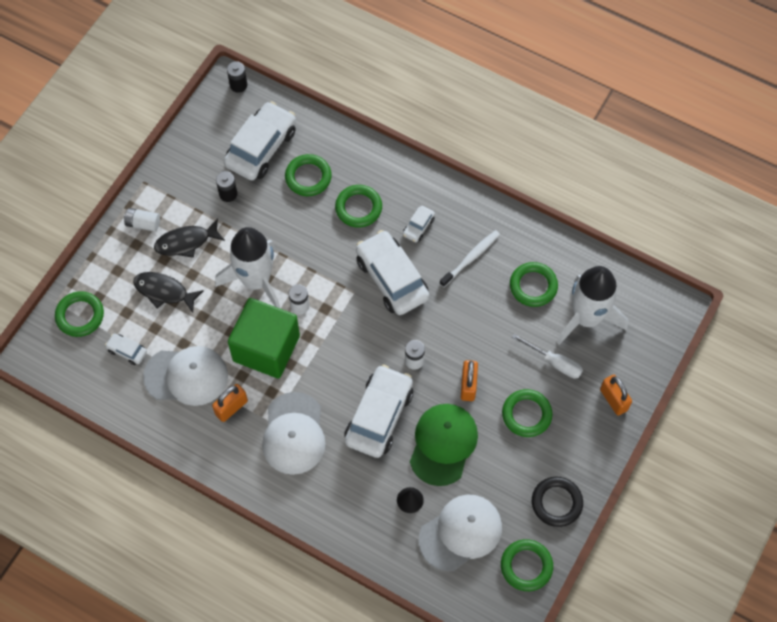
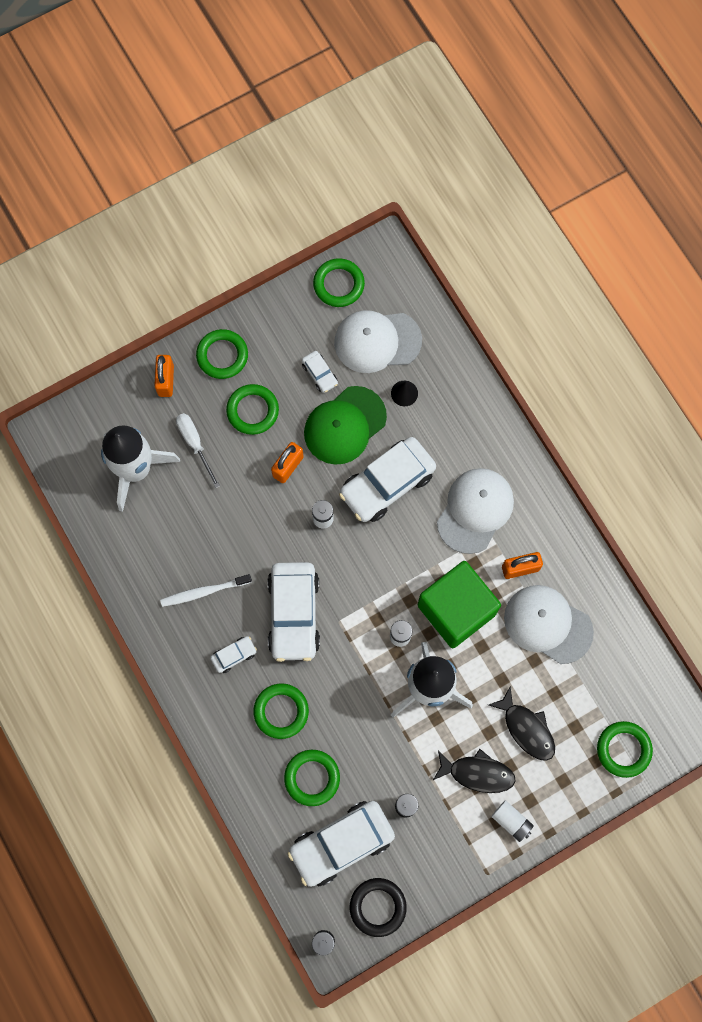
camera: 150 degrees left, 10 degrees up
(127, 351) = (593, 683): white car -> white car (319, 374)
(533, 286) = (164, 529): green ring -> green ring (222, 355)
(556, 503) = (278, 321): black ring -> black ring (377, 907)

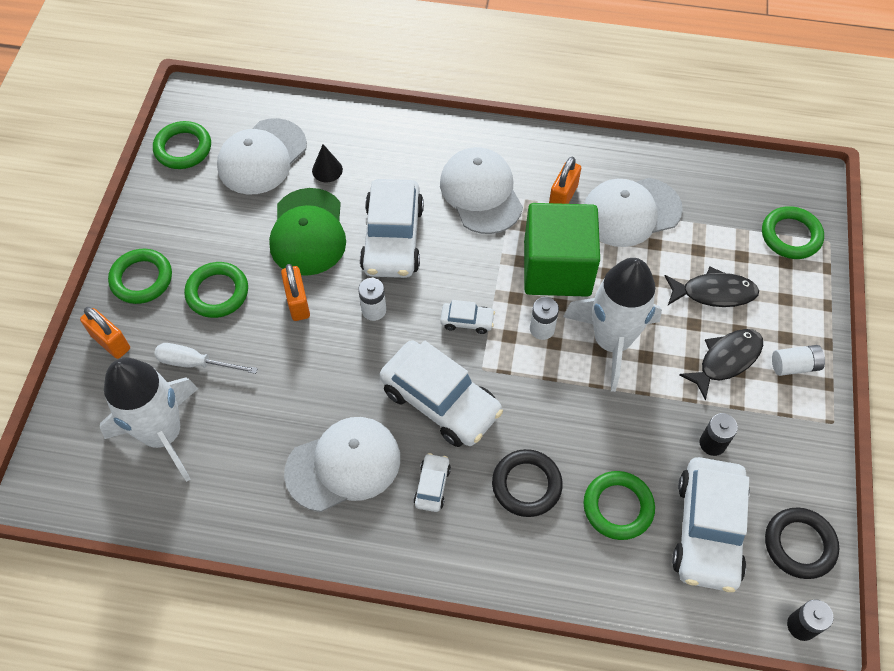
camera: 50 degrees left, 15 degrees down
(204, 592) = (343, 465): white toothbrush -> white cap
(281, 711) = (526, 485): green ring -> black ring
(319, 374) = (243, 217): white car -> white car (467, 321)

